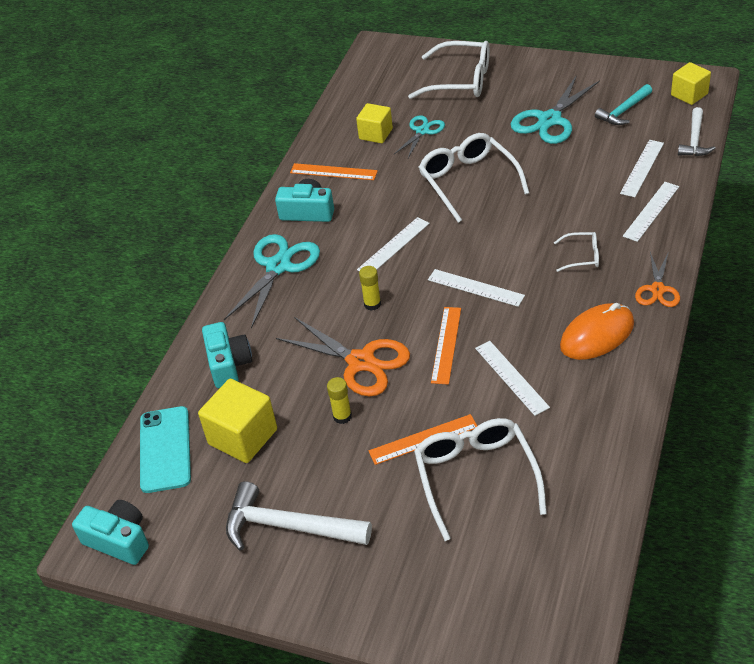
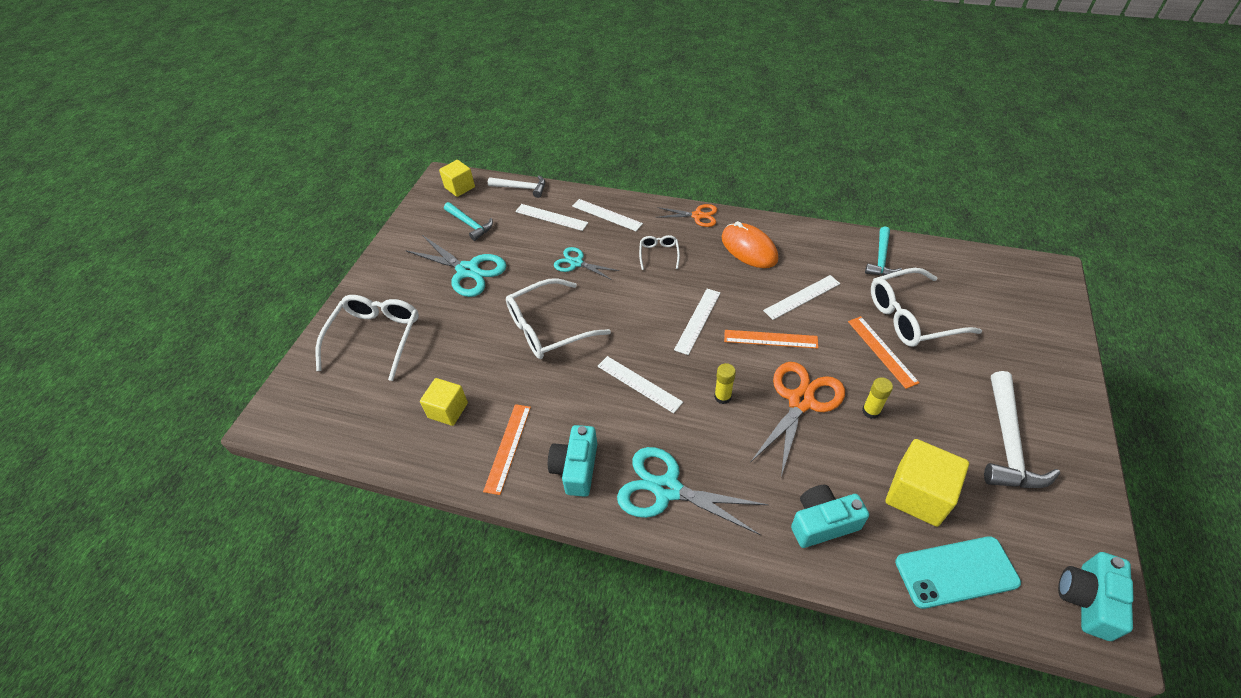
camera: 95 degrees left, 5 degrees up
(422, 131) = (455, 368): turquoise scissors -> turquoise scissors (576, 263)
(583, 465) = (881, 259): none -> turquoise hammer

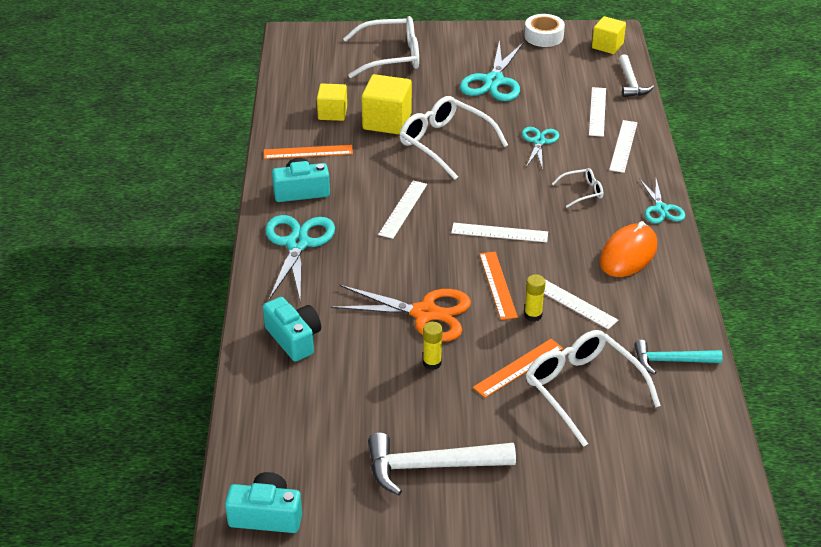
camera: 70 degrees right, 10 degrees down
(418, 221) = (543, 36): none -> white tape
(470, 224) = (557, 66): turquoise hammer -> none
(697, 216) = (661, 209): orange scissors -> turquoise scissors
(722, 397) = (409, 262): yellow glue stick -> yellow glue stick (533, 315)
(917, 494) = (343, 399): yellow cube -> yellow cube (387, 121)
(956, 572) = (270, 425): turquoise phone -> none

